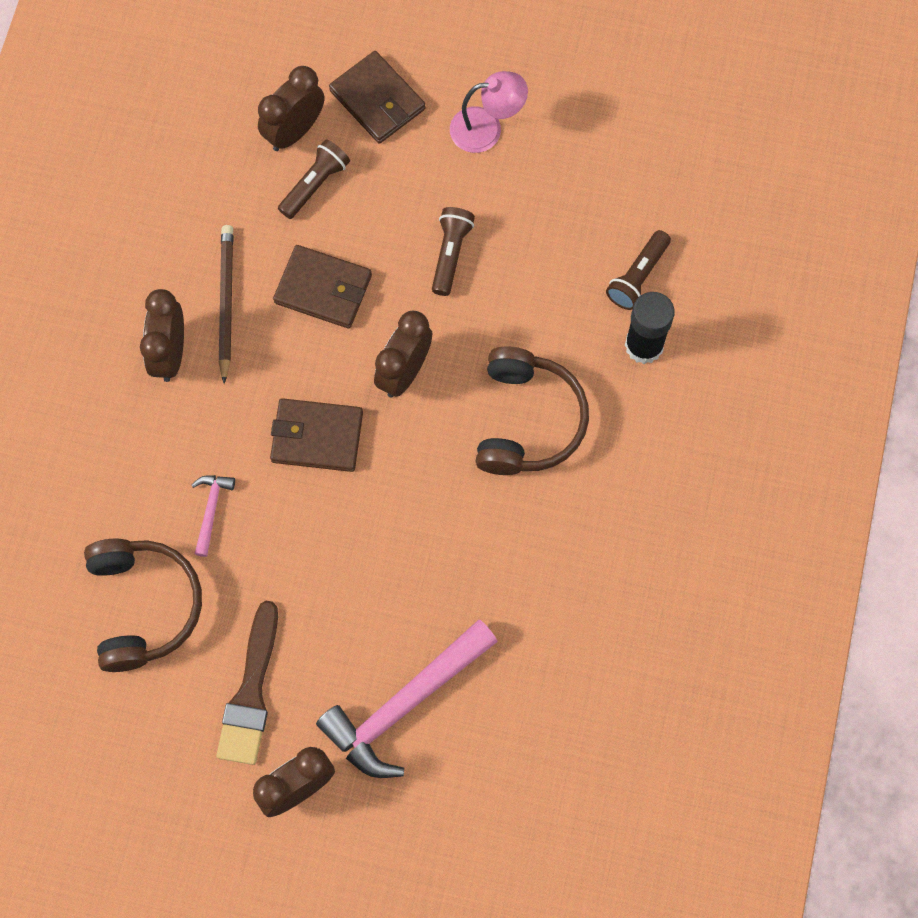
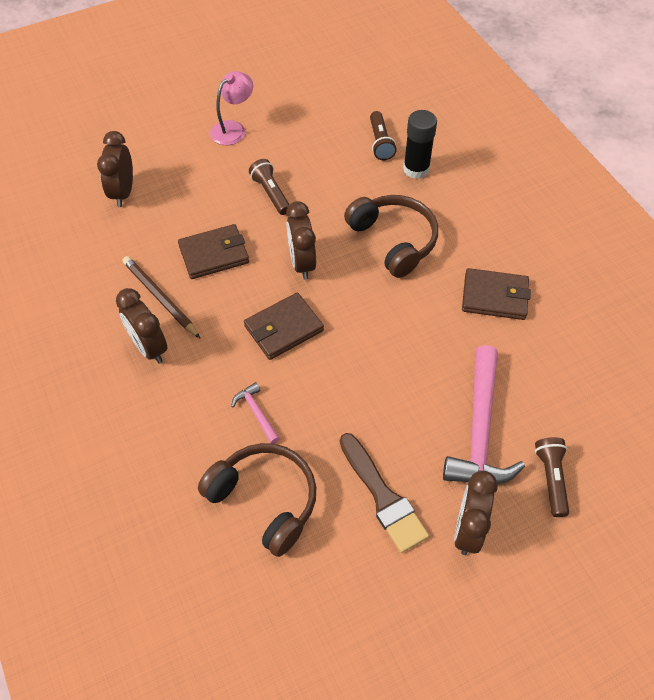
camera: 40 degrees left, 15 degrees down
(315, 184) = (160, 209): brown flashlight -> brown flashlight (551, 479)
(377, 100) = (159, 151): brown wallet -> brown wallet (494, 296)

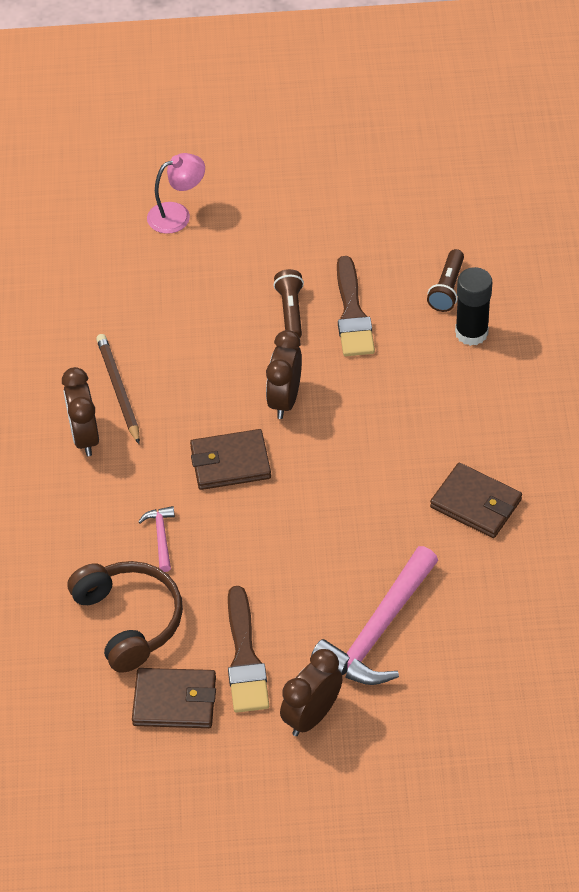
camera: 25 degrees right, 5 degrees down
(123, 192) = (130, 261): brown clock -> none
(214, 254) = (196, 360): brown wallet -> brown wallet (174, 701)
(233, 129) = (286, 222): pink lamp -> pink lamp (177, 215)
(319, 181) = (352, 314): none -> brown brush
(393, 240) = (399, 407): brown headphones -> none
(551, 479) = (424, 701): brown flashlight -> none

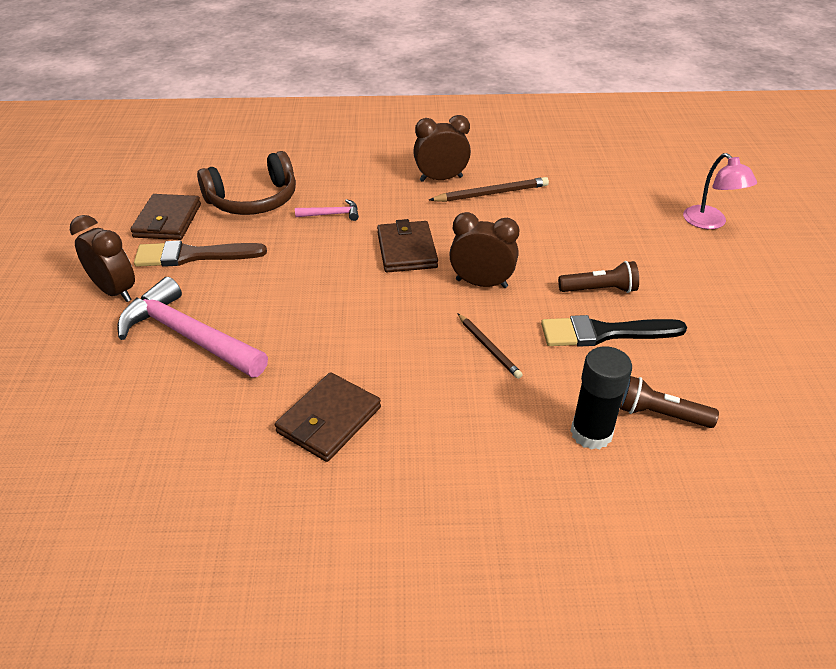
camera: 90 degrees right, 10 degrees down
(352, 314) = (604, 333): brown brush -> black brush
(377, 395) = (488, 347): none -> brown pencil

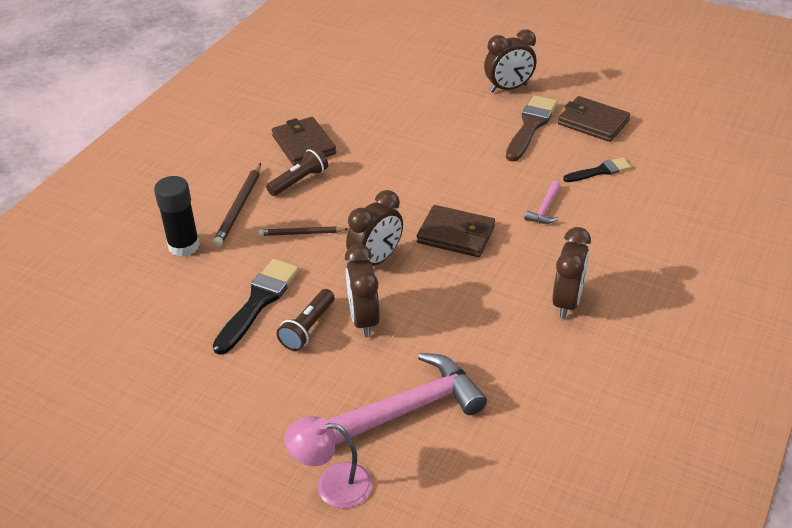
camera: 120 degrees right, 0 degrees up
(188, 335) = (433, 109): pink hammer -> pink hammer (406, 410)
(253, 200) = (600, 171): brown headphones -> black brush
(491, 194) = (513, 328): brown pencil -> brown pencil (239, 207)
(558, 264) = (363, 319): none -> brown clock
(660, 414) = (162, 287): brown flashlight -> brown flashlight (299, 181)

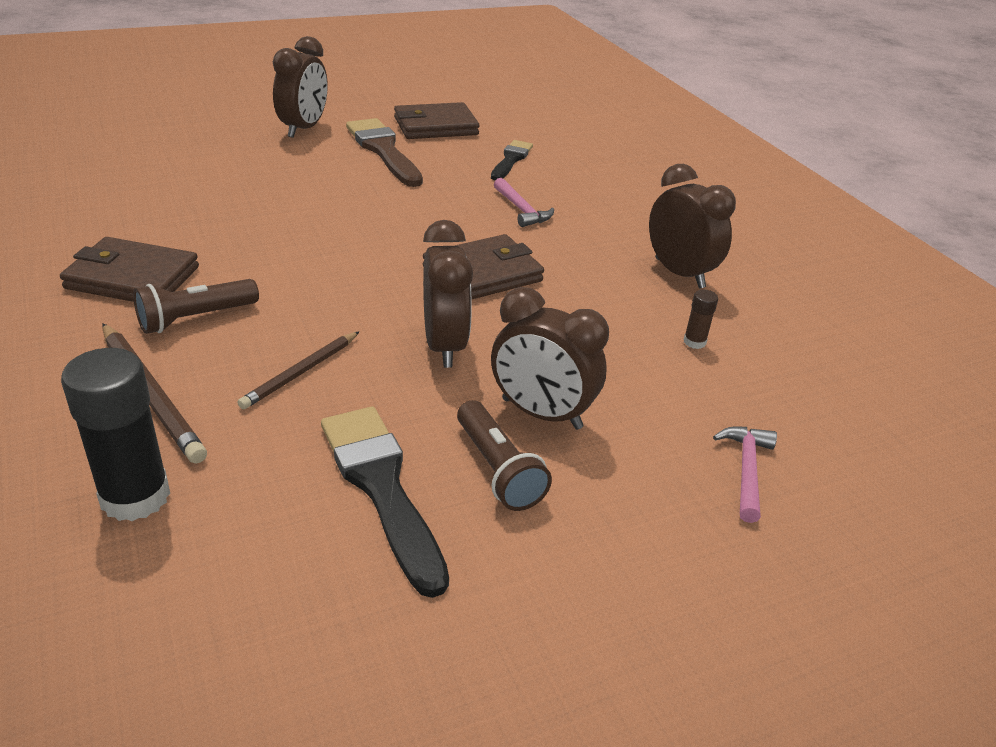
camera: 55 degrees left, 5 degrees down
(299, 181) = (195, 318): brown flashlight -> brown flashlight turned 120 degrees counterclockwise
(332, 484) = (839, 618): pink lamp -> none
(406, 410) = (746, 470): pink hammer -> pink hammer, size x0.45
(499, 341) = (694, 342): none -> brown glue stick

